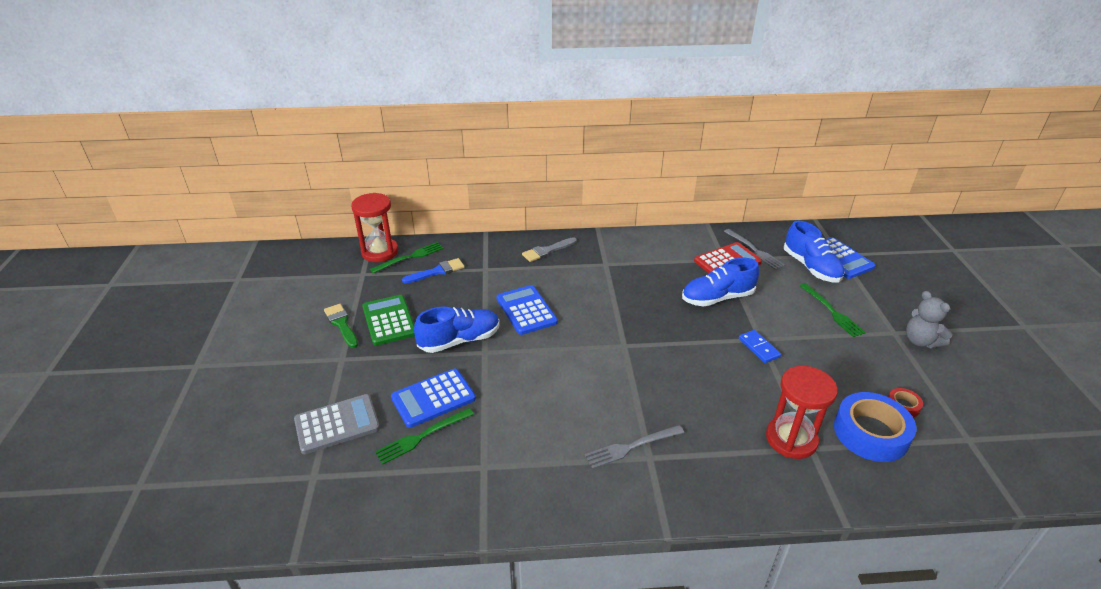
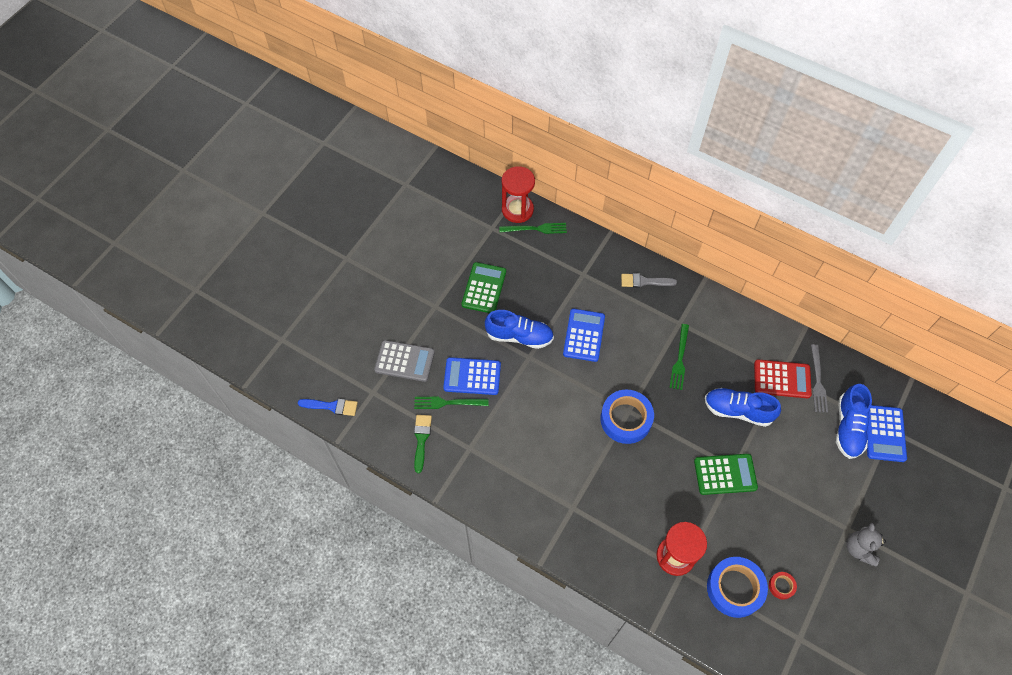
camera: 35 degrees right, 25 degrees up
(341, 324) = (451, 273): green brush -> green brush (421, 439)
(437, 271) = (546, 256): blue brush -> blue brush (332, 406)
(628, 353) = (626, 419): none -> blue tape
(631, 447) = (567, 493): grey fork -> none
(758, 348) = (725, 474): blue domino -> green calculator
(832, 311) = (817, 479): green fork -> green fork (680, 359)

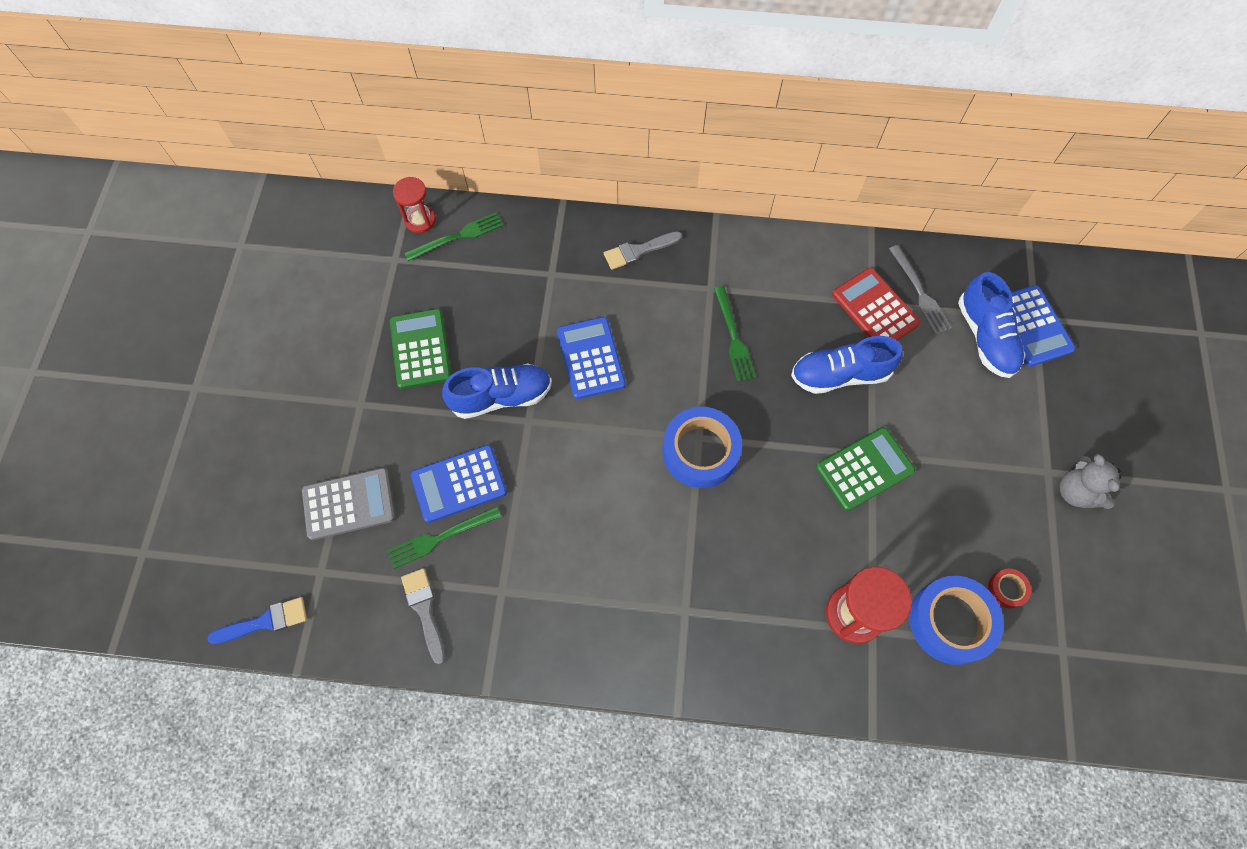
camera: 25 degrees left, 5 degrees up
(421, 439) = (424, 610): green brush -> grey brush
(517, 210) = (420, 220): red hourglass -> red hourglass, size x0.64
(782, 379) = (875, 309): red calculator -> red calculator turned 105 degrees counterclockwise

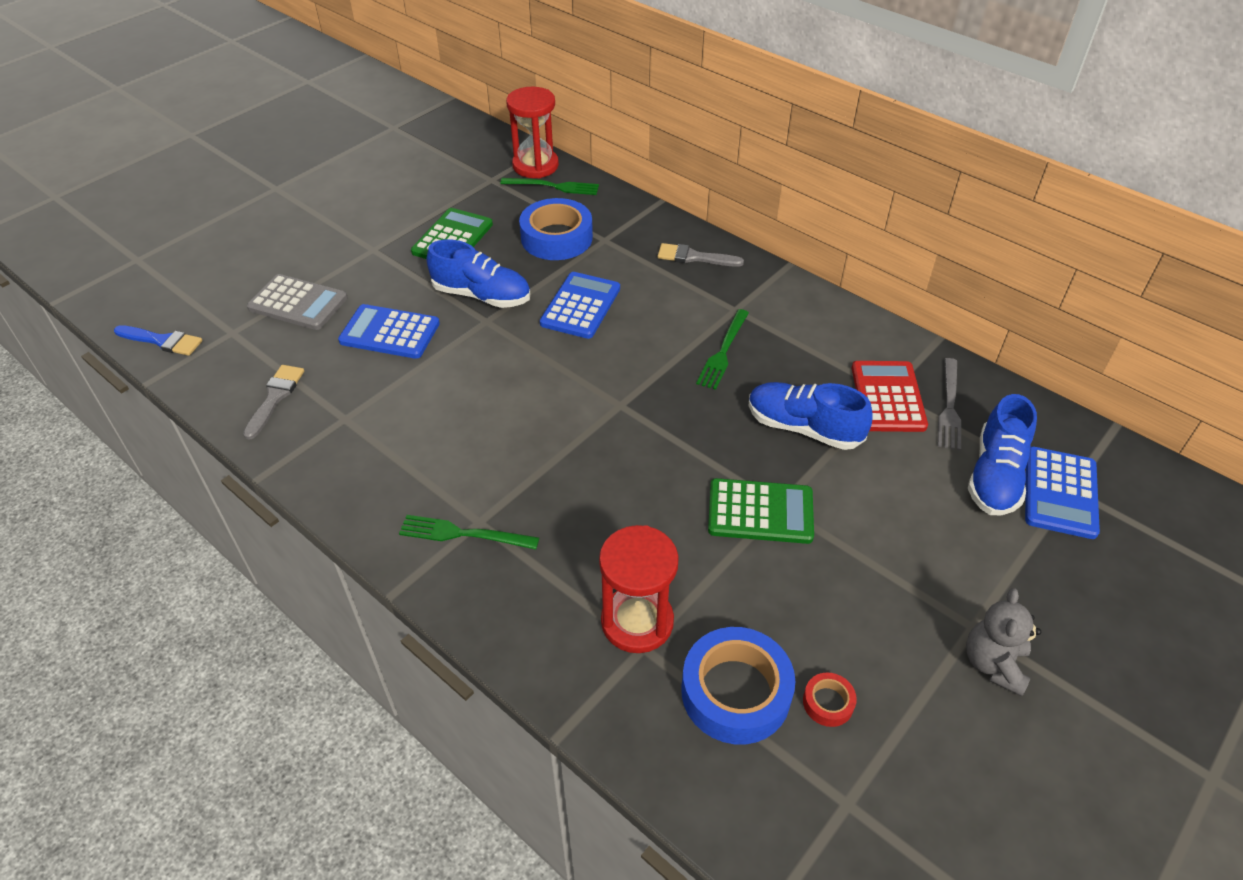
camera: 35 degrees right, 20 degrees down
(420, 220) = (535, 166): red hourglass -> red hourglass, size x1.55
(440, 538) = (338, 358): green fork -> green fork (463, 534)
(700, 451) = (611, 415): blue tape -> blue tape (556, 238)

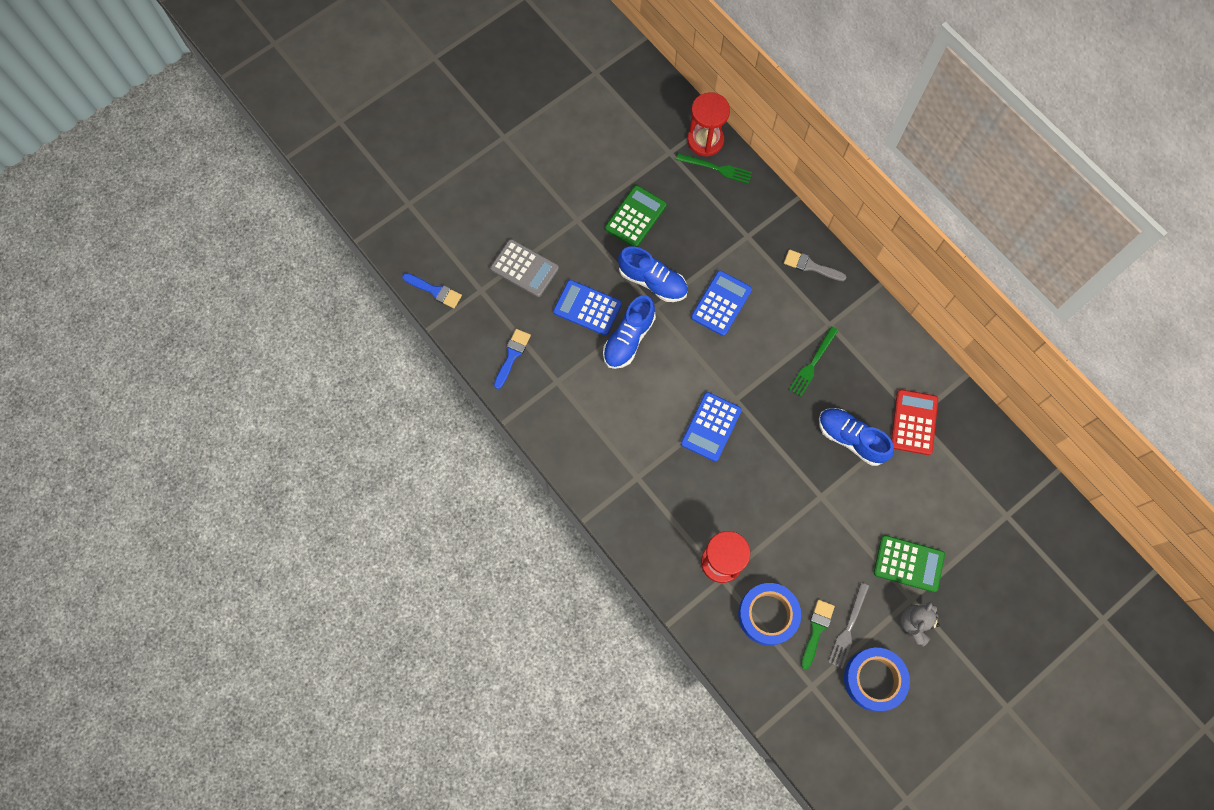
camera: 10 degrees right, 25 degrees up
(275, 397) = (512, 355): grey brush -> blue brush
(463, 534) = (627, 485): green fork -> none
(556, 238) = (712, 228): blue tape -> blue tape (874, 679)
(760, 512) = (808, 499): green calculator -> green calculator (908, 563)
(828, 703) = (816, 630): red tape -> green brush
(949, 407) = (952, 438): grey fork -> grey fork (848, 628)
(995, 476) = (962, 497): blue shoe -> blue shoe (628, 339)
(1060, 493) = (998, 517): blue calculator -> blue calculator (711, 427)

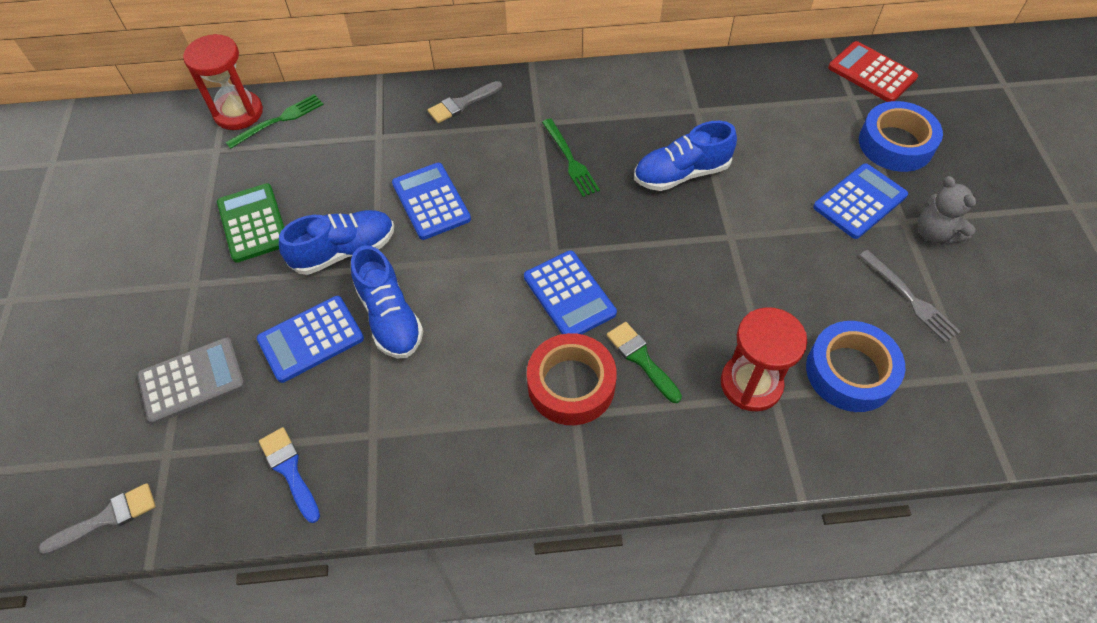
camera: 55 degrees left, 15 degrees down
(435, 291) = (107, 518): blue brush -> grey brush
(654, 464) = (571, 385): none -> red tape
(816, 630) = (896, 331): green brush -> green brush (641, 359)
(874, 679) = (988, 308): blue tape -> blue tape (895, 144)
(908, 563) = (859, 201): green calculator -> blue calculator
(914, 422) = (700, 114): red calculator -> red calculator (872, 73)

